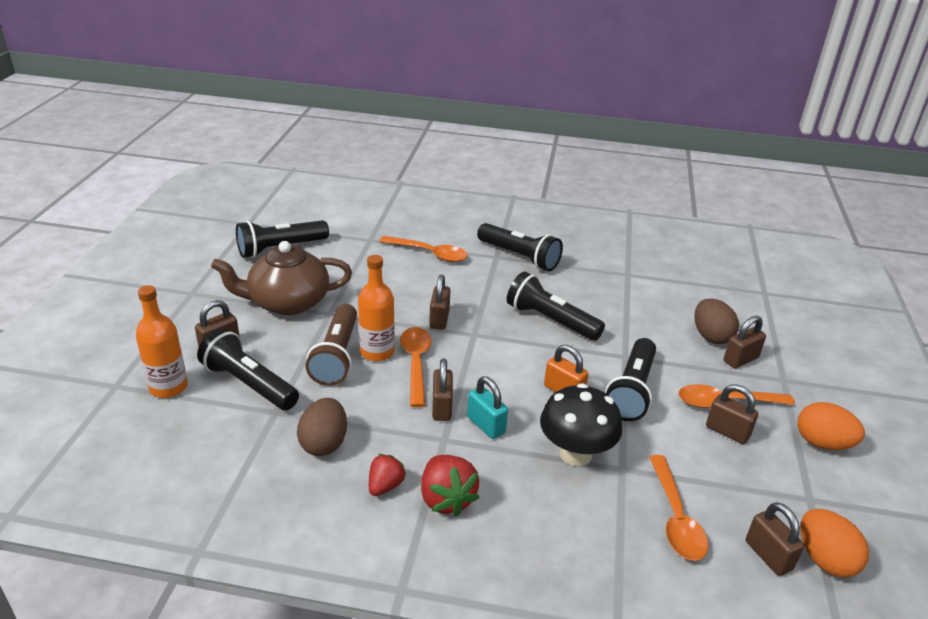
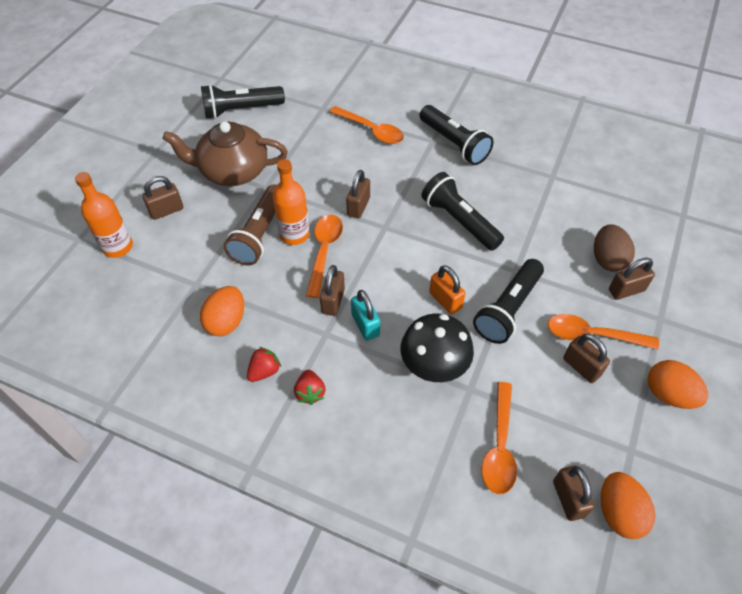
camera: 15 degrees right, 20 degrees up
(249, 384) = (181, 253): black flashlight -> none
(324, 443) = (226, 322): brown egg -> orange egg
(446, 499) = (310, 392): red strawberry -> red strawberry, size x0.63

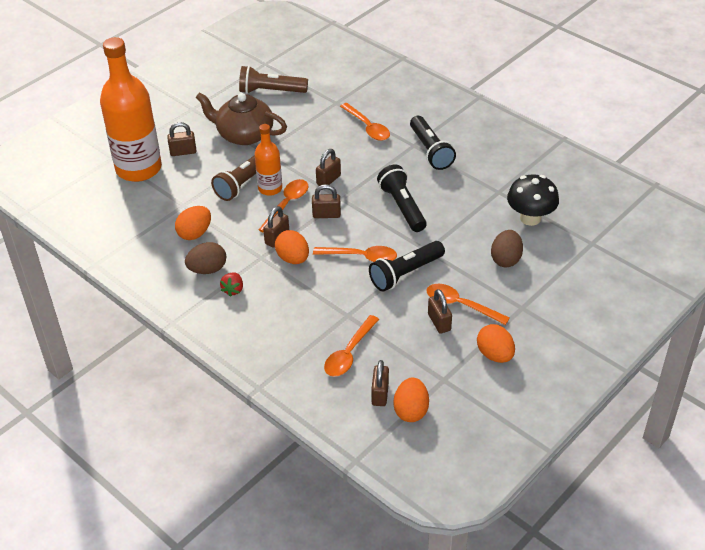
camera: 20 degrees right, 10 degrees down
(118, 247) = (138, 168): orange bottle -> orange bottle, size x1.95
(241, 110) = (271, 91): black flashlight -> brown flashlight
(264, 371) = (207, 269): red strawberry -> brown egg
(365, 325) = (293, 258): turquoise padlock -> orange egg
(434, 367) = (329, 296): black mushroom -> black mushroom (530, 218)
(445, 300) = (361, 257): orange padlock -> orange spoon
(626, 290) = (507, 283): brown padlock -> brown padlock (326, 214)

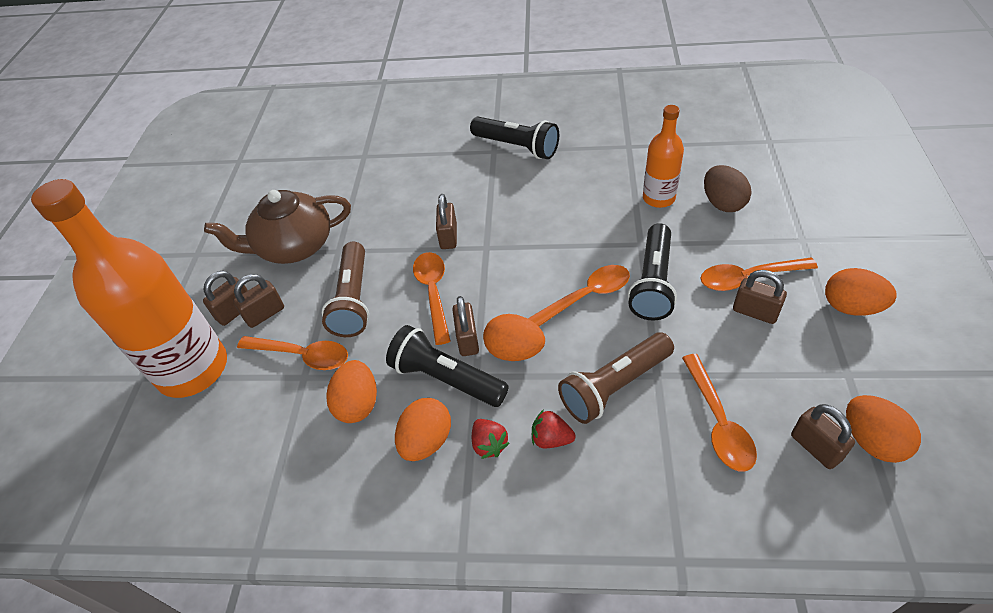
camera: 35 degrees left, 5 degrees up
(207, 269) = (426, 441): brown egg -> orange egg
(263, 306) = (551, 439): none -> red strawberry
(270, 188) = (393, 287): orange bottle -> orange bottle (658, 198)
(271, 91) = (276, 184): brown flashlight -> brown flashlight (615, 386)
(326, 214) = (491, 275): brown padlock -> brown padlock (265, 314)
(367, 127) = (426, 161): orange spoon -> orange spoon (302, 355)
(402, 207) = (560, 216): black flashlight -> black flashlight (446, 379)
(530, 218) = (688, 152): black mushroom -> none

